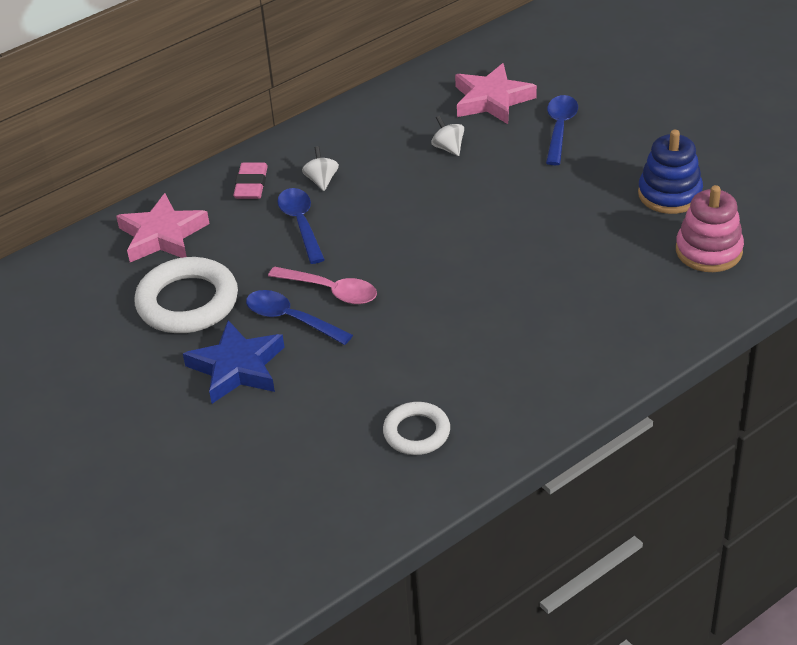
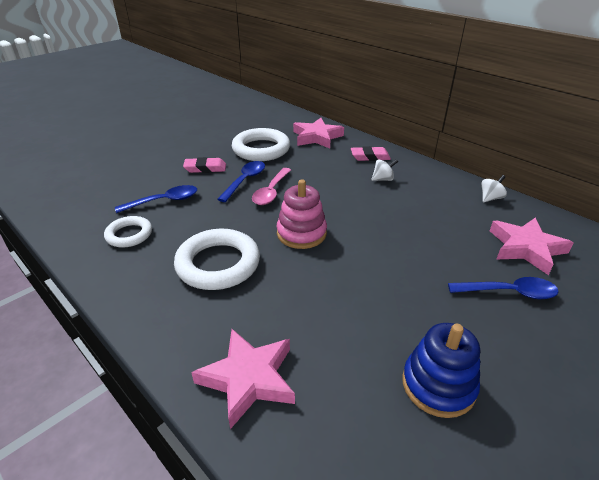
camera: 80 degrees right, 5 degrees down
(237, 367) = (205, 168): blue star -> pink eraser
(301, 224) = (336, 176): blue spoon -> blue spoon (164, 201)
(448, 148) = (445, 229): white spinning top -> white spinning top (490, 198)
(492, 338) = (218, 264): none -> white ring
(663, 308) = (248, 378): none -> pink star
(708, 251) = (345, 424): pink stacking toy -> pink stacking toy (301, 233)

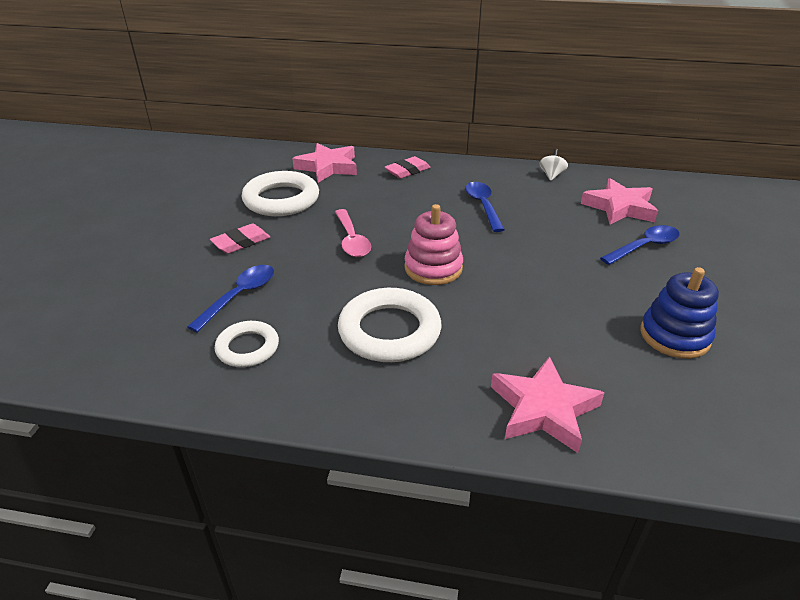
camera: 35 degrees left, 0 degrees up
(245, 181) = (307, 239): blue spoon -> blue spoon (483, 206)
(383, 179) = (445, 189): white spinning top -> none

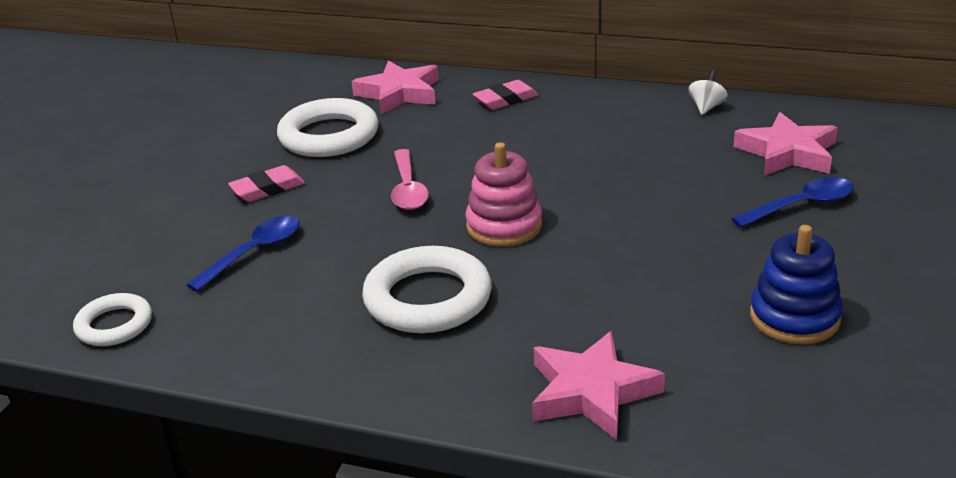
camera: 10 degrees right, 5 degrees down
(247, 348) = (253, 311): white ring -> white ring (114, 325)
(483, 206) = (595, 148): blue spoon -> none

